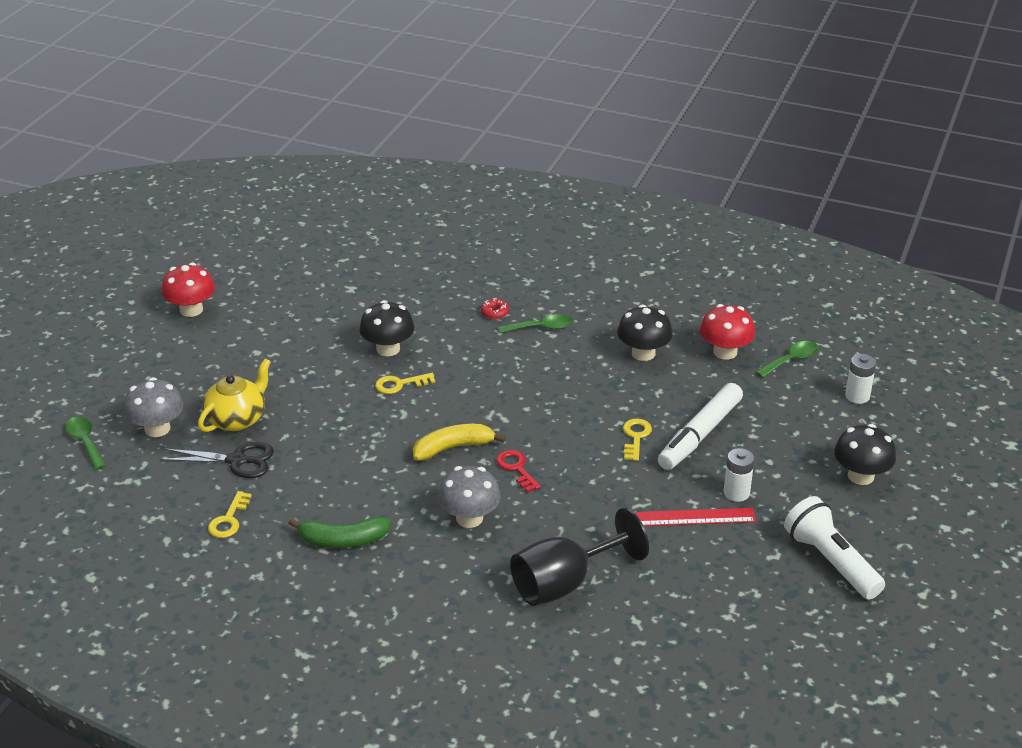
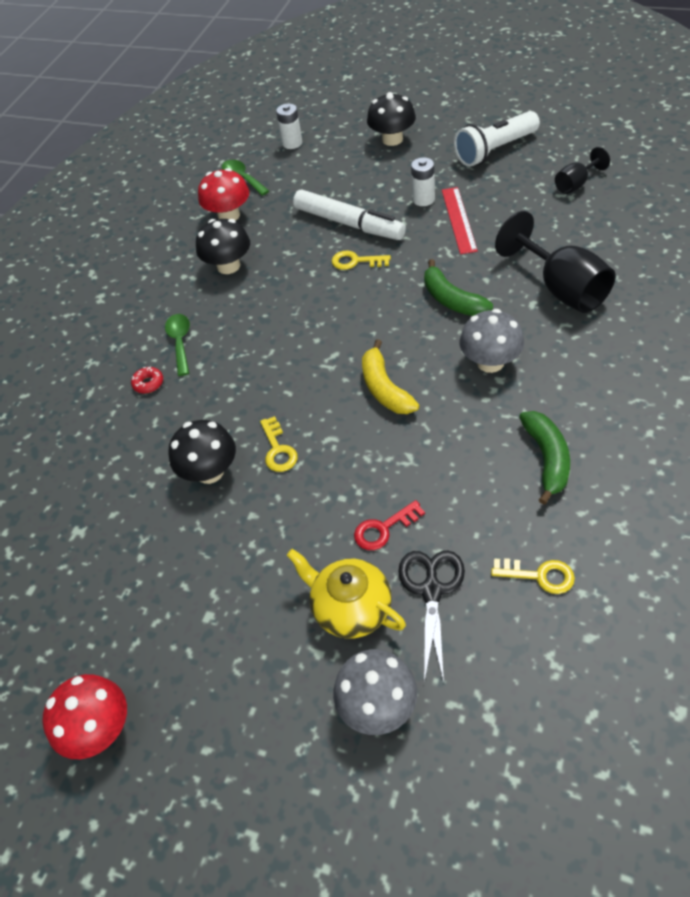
camera: 85 degrees left, 15 degrees up
(85, 442) = (416, 804): green spoon -> none
(516, 468) = (411, 336): red key -> red key (383, 529)
(563, 500) = (452, 300): none -> green banana
(752, 624) = (576, 184): none -> black goblet

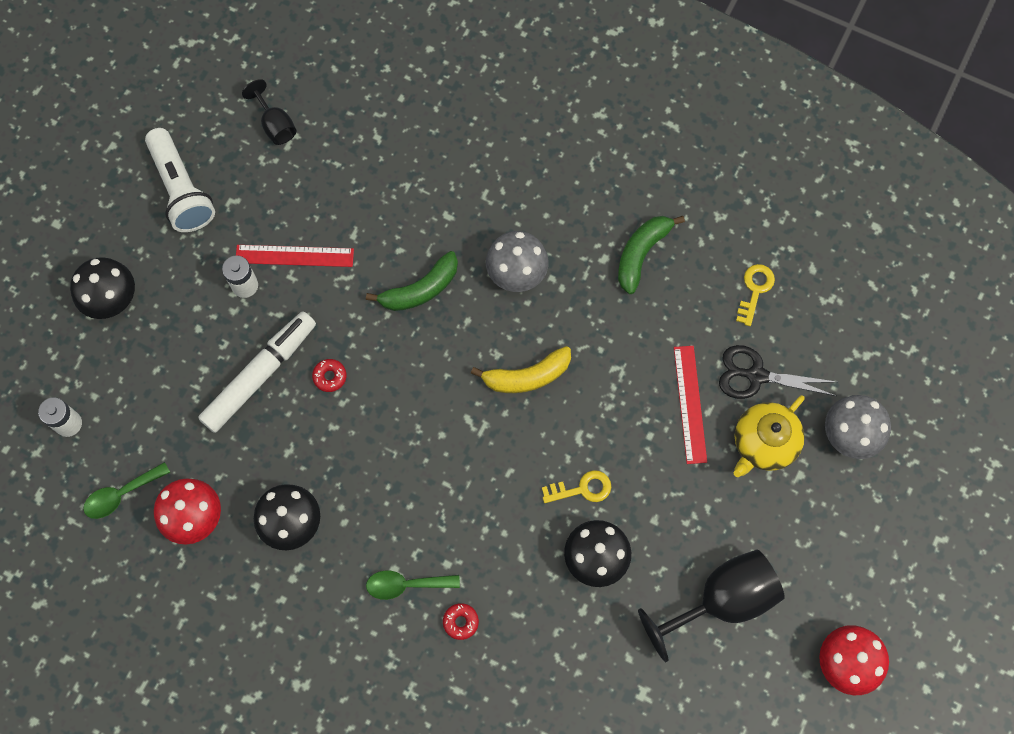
camera: 90 degrees left, 20 degrees up
(356, 261) = (330, 377): yellow key -> red donut
(383, 529) = (690, 404): red key -> red ruler
(547, 459) = (641, 254): green banana -> green banana turned 60 degrees counterclockwise
(561, 288) = (434, 184): black goblet -> black goblet (721, 600)

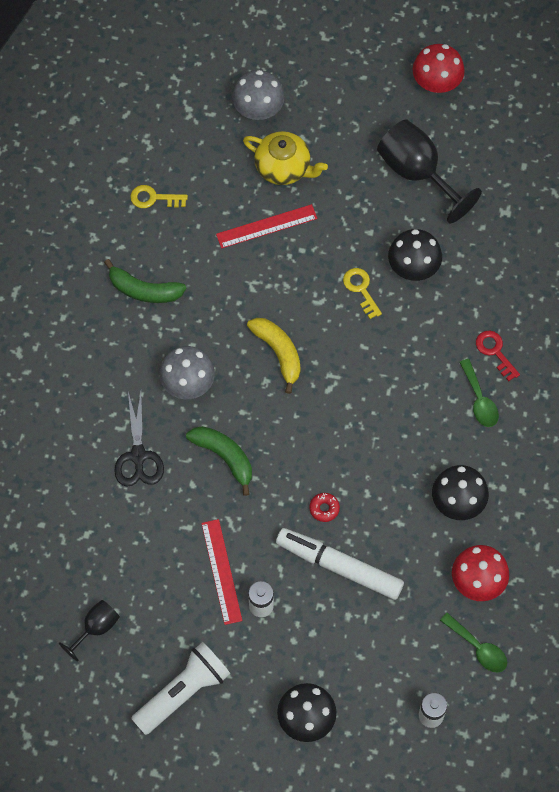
camera: 105 degrees left, 5 degrees down
(460, 622) = (495, 352): red donut -> red key
(756, 375) = (228, 183): black scissors -> black scissors (138, 456)

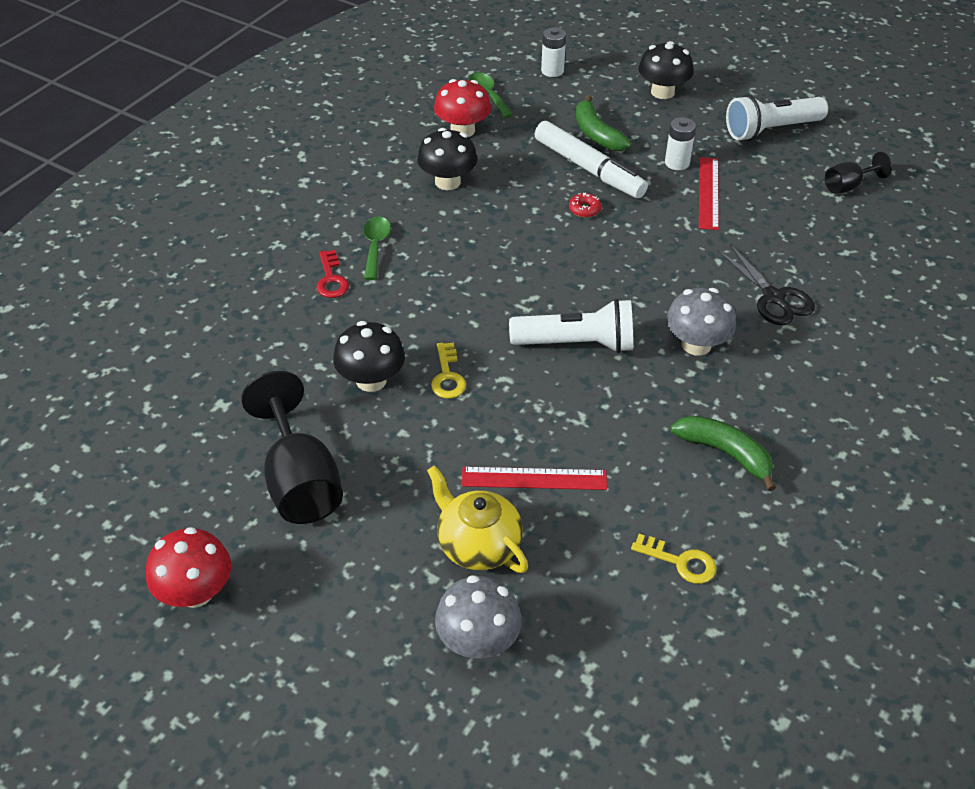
camera: 160 degrees left, 20 degrees down
(138, 456) = (773, 297): black scissors -> black scissors turned 135 degrees clockwise
(224, 457) = (675, 272): green banana -> green banana (596, 134)
(278, 353) = (576, 343): yellow banana -> white flashlight

